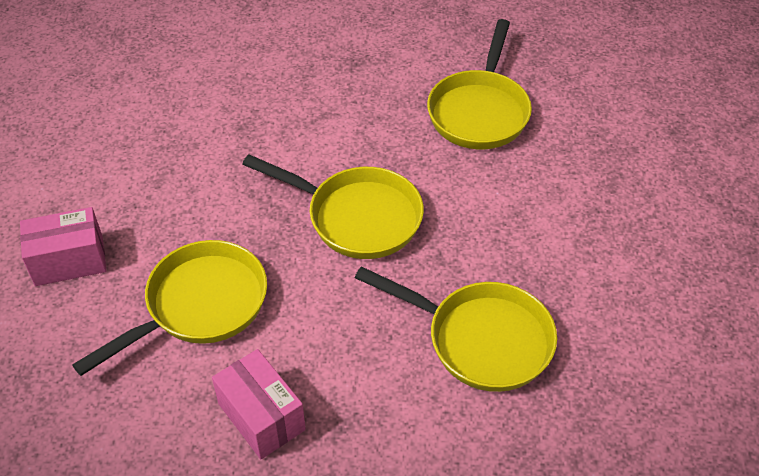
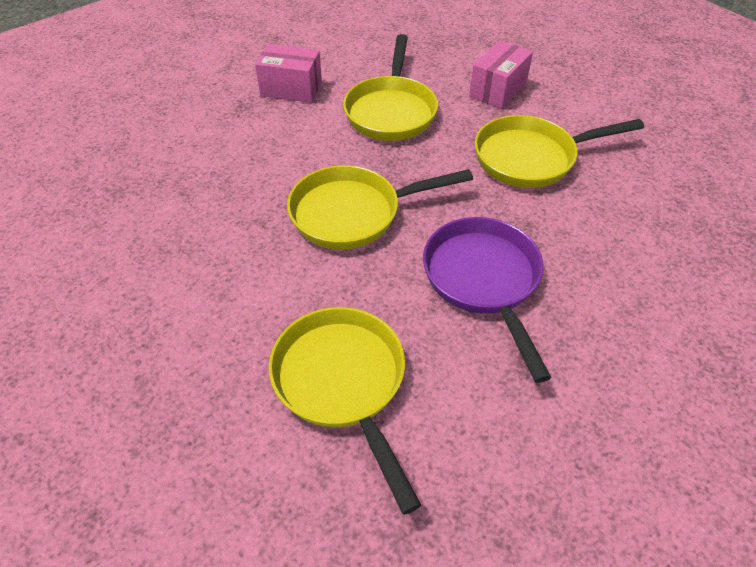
camera: 140 degrees right, 0 degrees up
(324, 112) = (484, 281): none -> purple pan
(480, 339) = (186, 188): yellow pan -> yellow pan (531, 158)

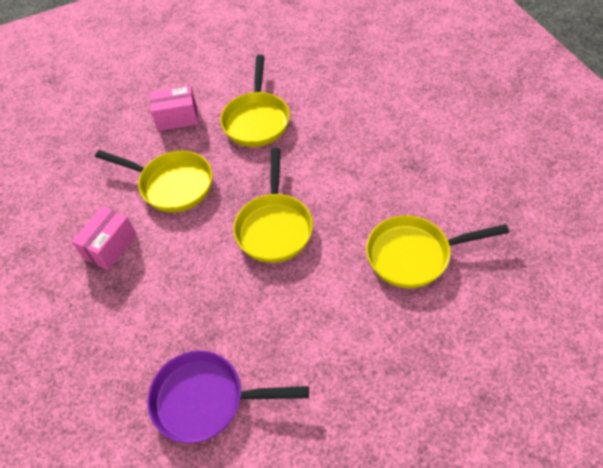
camera: 70 degrees left, 5 degrees up
(484, 281) = (355, 171): purple pan -> purple pan (206, 400)
(497, 90) = (177, 118): pink box -> pink box turned 60 degrees counterclockwise

